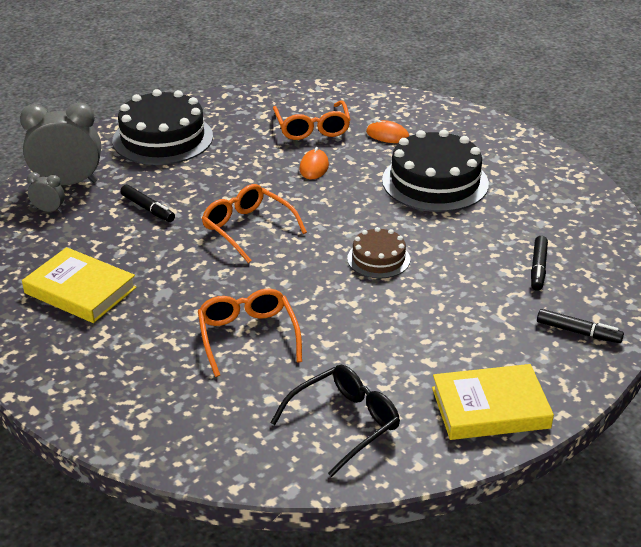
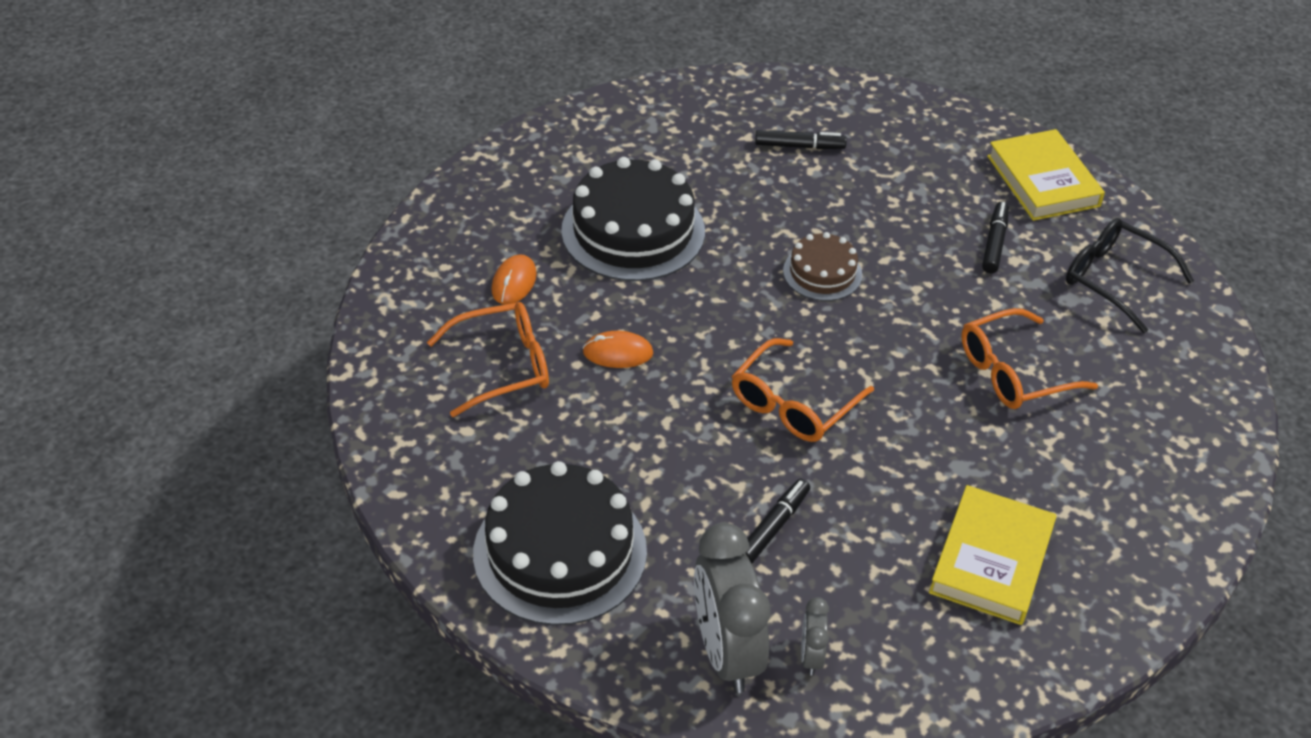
camera: 100 degrees left, 10 degrees up
(578, 332) = (902, 122): black marker -> black marker (994, 243)

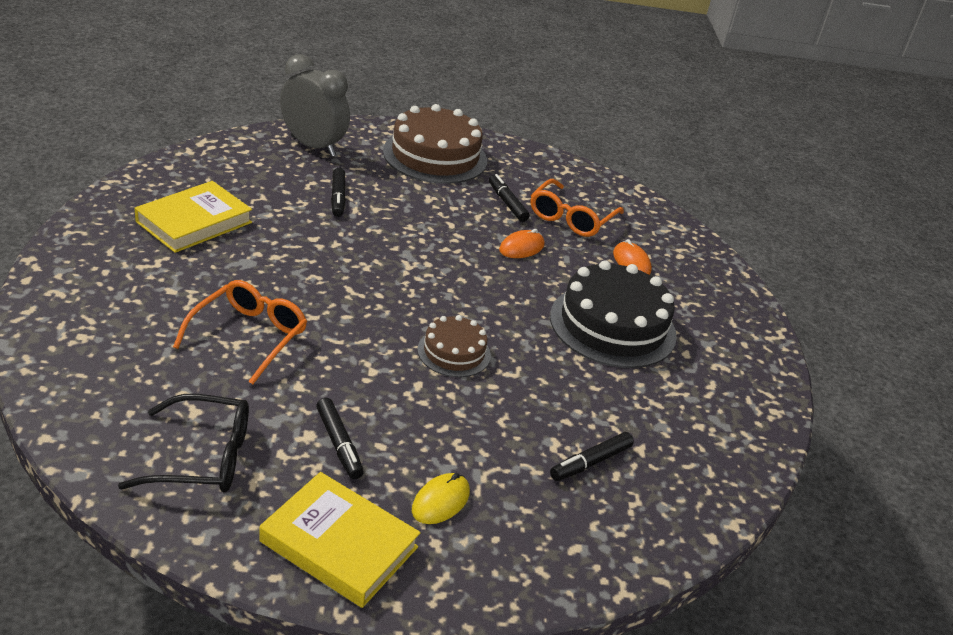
camera: 135 degrees right, 10 degrees down
(556, 423) = (507, 203): none -> black marker
(560, 551) = (435, 156): black cake -> brown cake
(793, 404) = (387, 259): orange glasses -> none
(811, 656) = (268, 156): grey clock -> none
(945, 173) = (440, 501): none -> yellow mouse
(991, 560) = (194, 222): yellow book -> yellow book turned 60 degrees clockwise

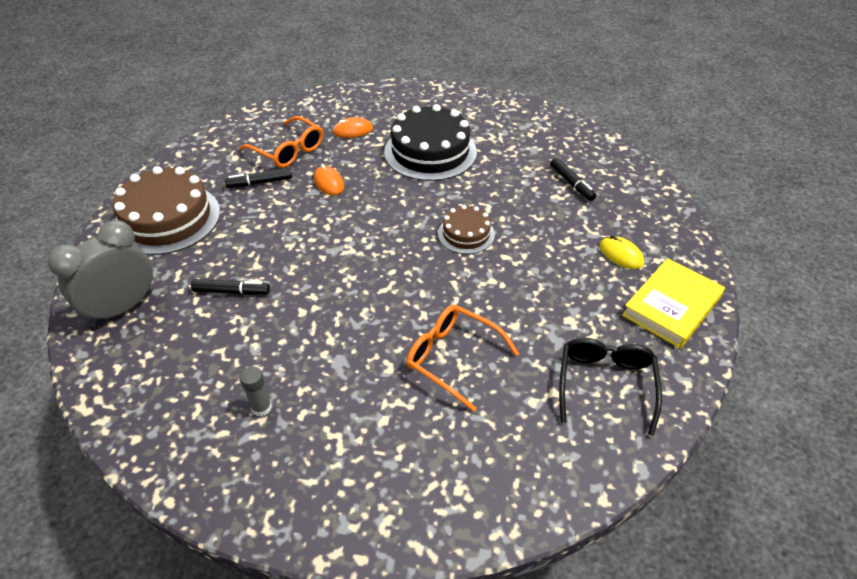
camera: 75 degrees left, 10 degrees up
(194, 222) = (261, 407): yellow book -> grey glue stick
(339, 444) = (576, 303): black marker -> none

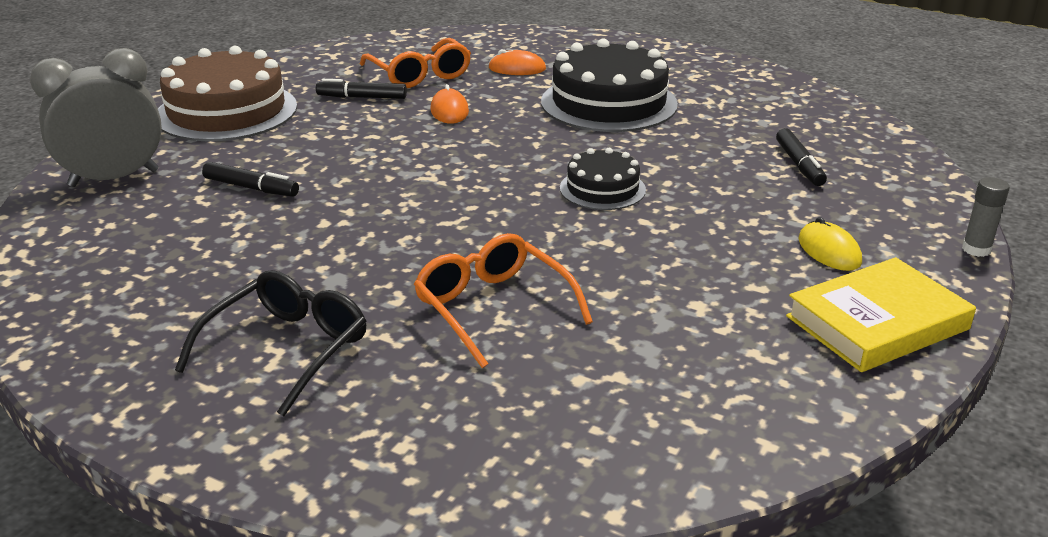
camera: 20 degrees right, 15 degrees down
(261, 407) = (203, 301): grey glue stick -> grey glue stick (976, 249)
(466, 234) = (602, 189): brown cake -> black cake
(605, 384) = (708, 385): black glasses -> black glasses (287, 349)

